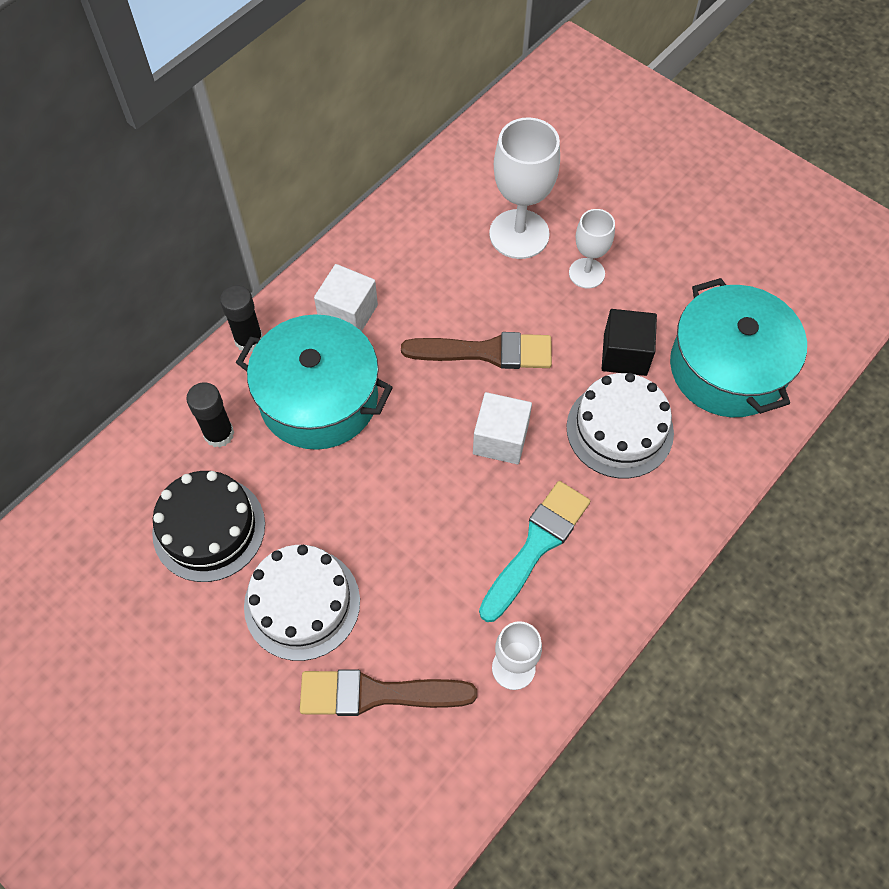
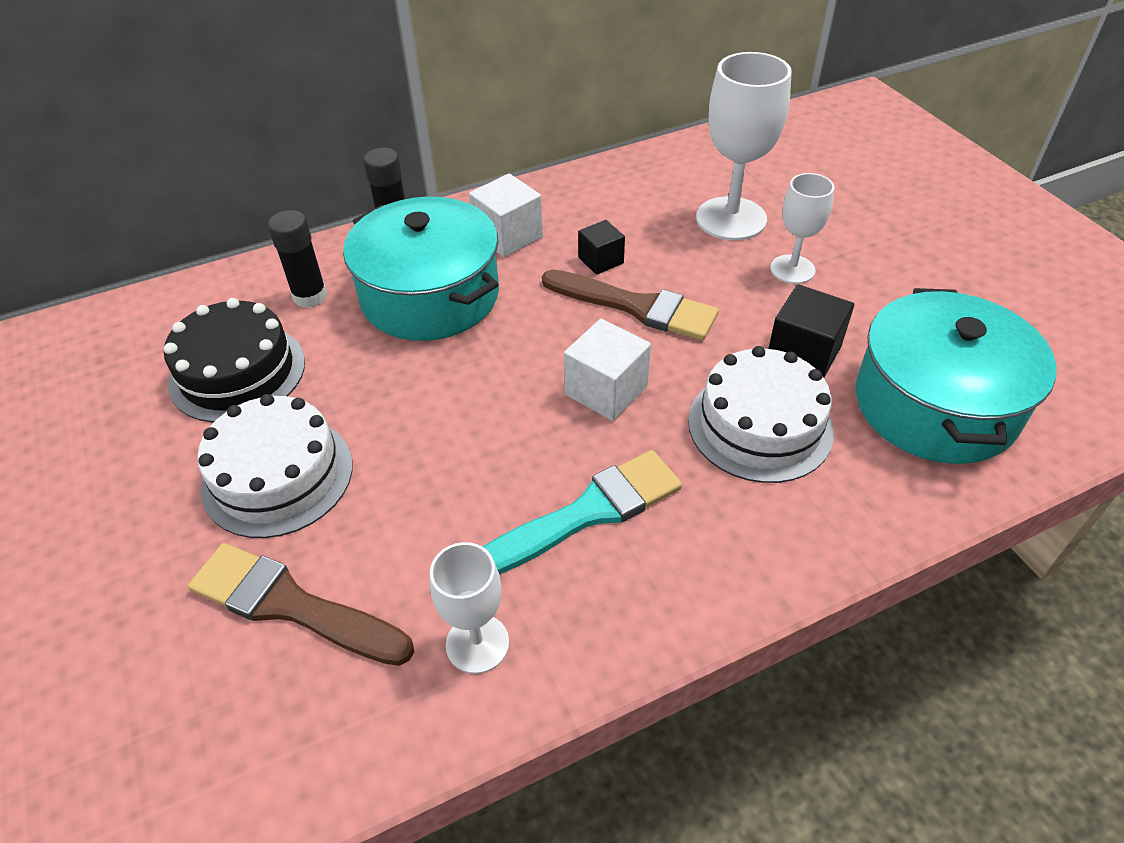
camera: 25 degrees right, 15 degrees down
(436, 314) = (601, 260): none -> black cube

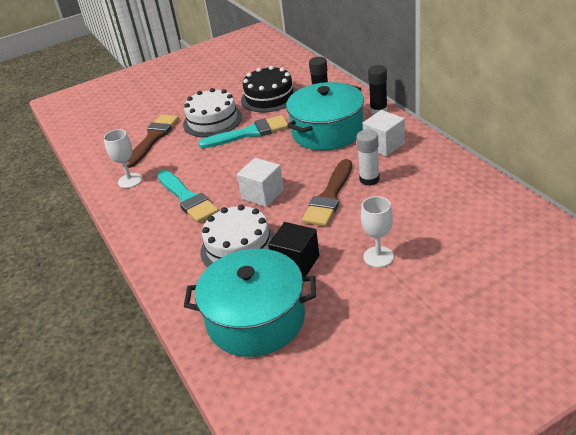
camera: 90 degrees right, 10 degrees down
(374, 408) = (249, 133): none -> turquoise brush
(601, 260) = (369, 179): black cube -> white glue stick
(731, 219) = (429, 227): white goblet -> none

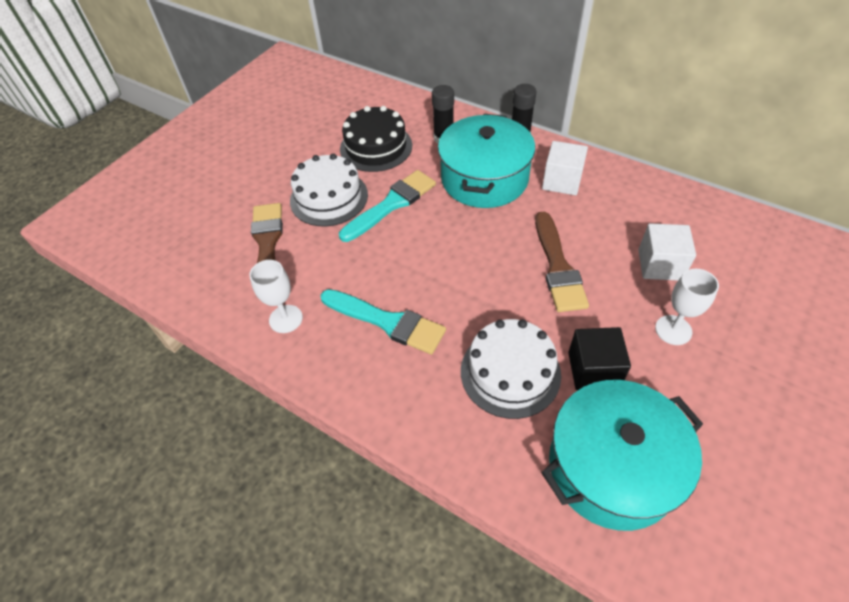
camera: 30 degrees left, 15 degrees up
(263, 194) = (478, 287): white cube -> white cube (660, 265)
(369, 179) = (582, 231): white glue stick -> none

